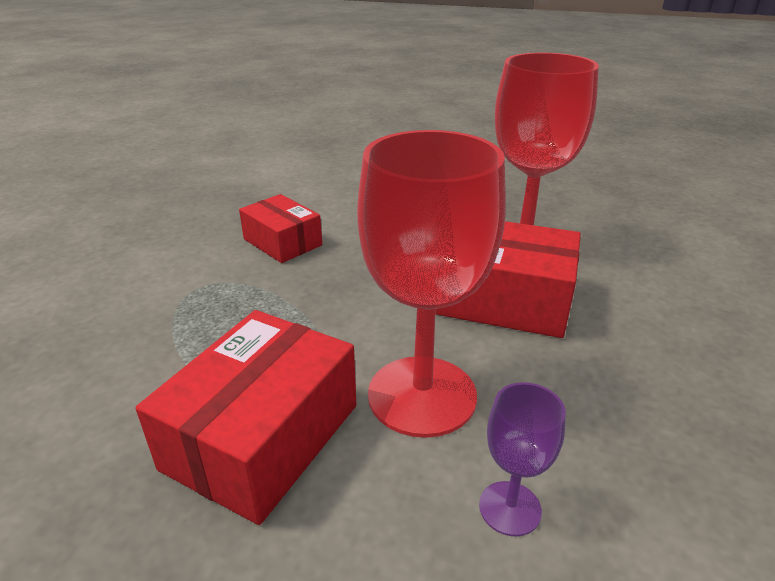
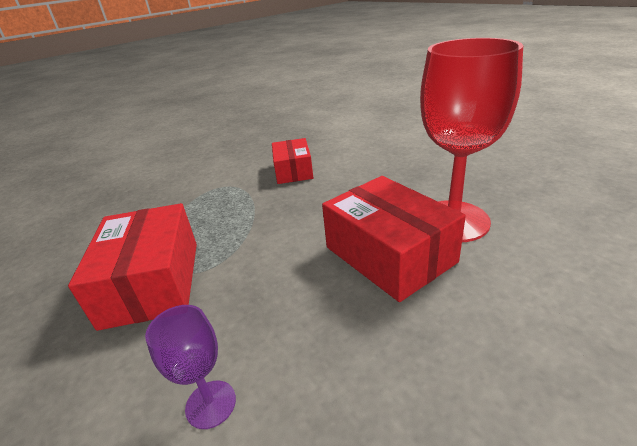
camera: 40 degrees right, 0 degrees up
(262, 436) = (152, 282): red box -> red box turned 75 degrees counterclockwise
(422, 395) = (253, 299): red goblet -> none

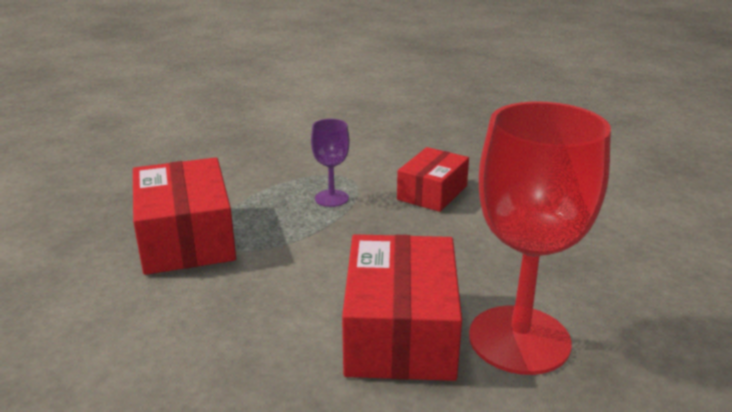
camera: 35 degrees right, 5 degrees down
(152, 282) = (186, 238): red box -> red box turned 45 degrees counterclockwise
(211, 404) = (121, 352): purple goblet -> purple goblet (331, 198)

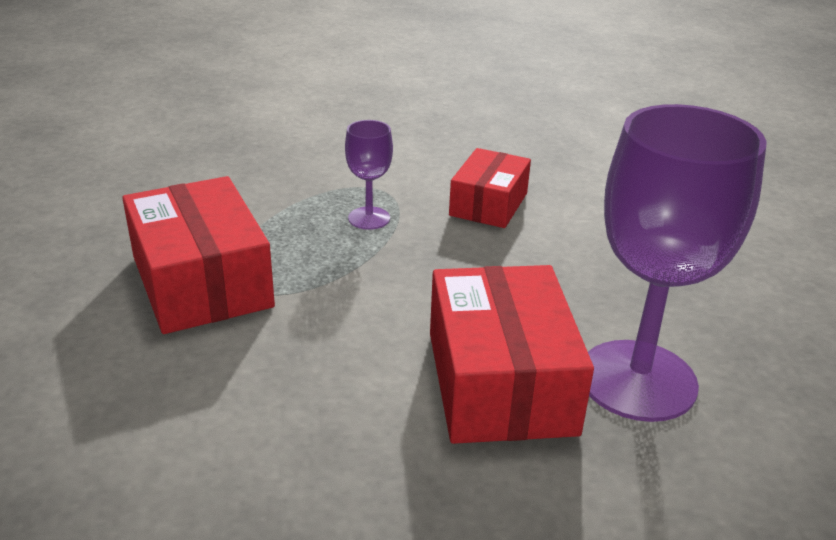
camera: 10 degrees left, 5 degrees up
(519, 339) = (637, 380): red goblet -> purple goblet

